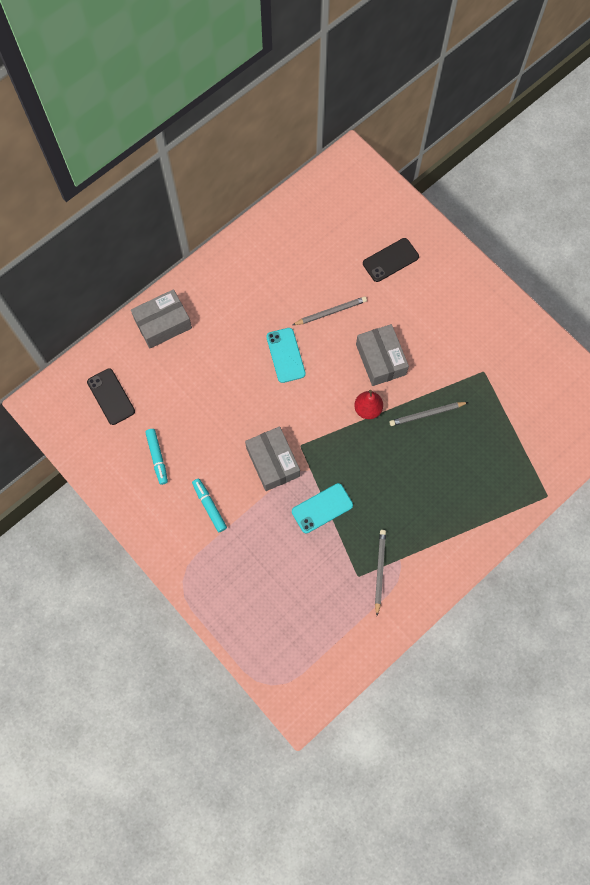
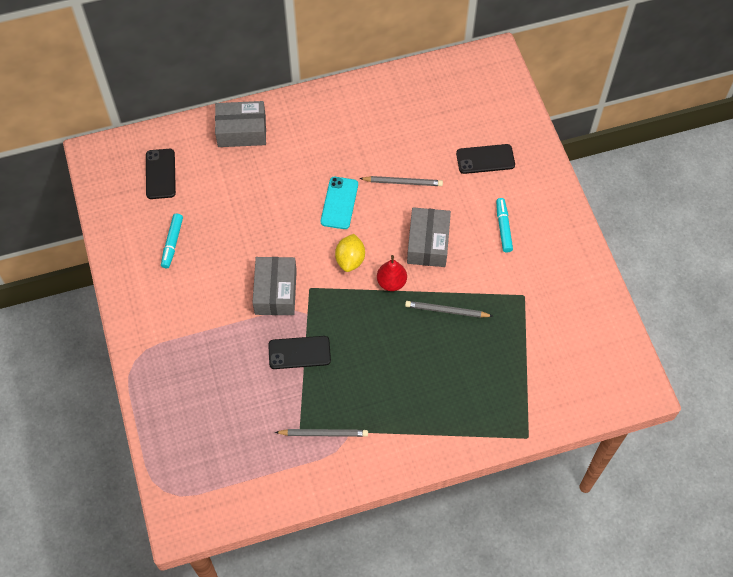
camera: 25 degrees right, 10 degrees down
(209, 506) = (195, 305): turquoise marker -> turquoise marker (503, 227)
(322, 404) = (350, 260): none -> yellow lemon
(322, 508) = (299, 353): turquoise phone -> black phone
(379, 571) = (323, 433): grey pencil -> grey pencil turned 60 degrees clockwise

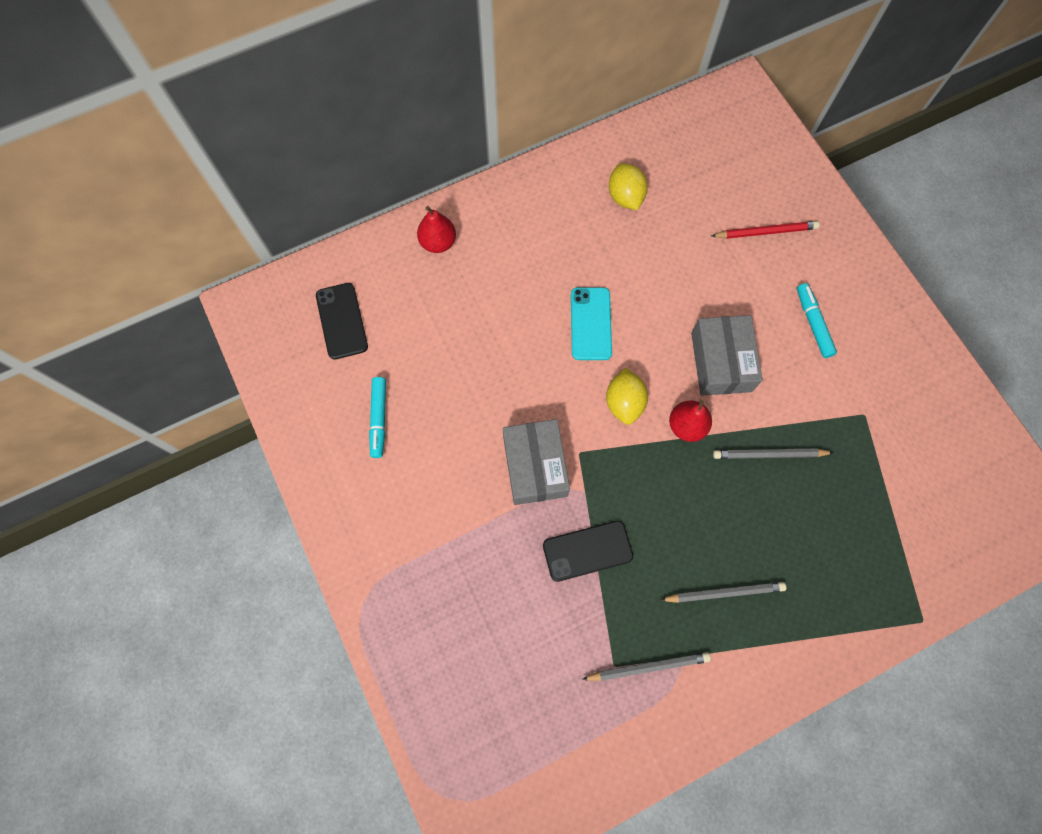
camera: 10 degrees left, 10 degrees up
(242, 131) = (438, 242): grey box -> red pear
(387, 120) = (625, 197): none -> yellow lemon
(402, 182) = (667, 281): grey pencil -> grey pencil (724, 593)
(485, 159) = (765, 232): black phone -> red pencil

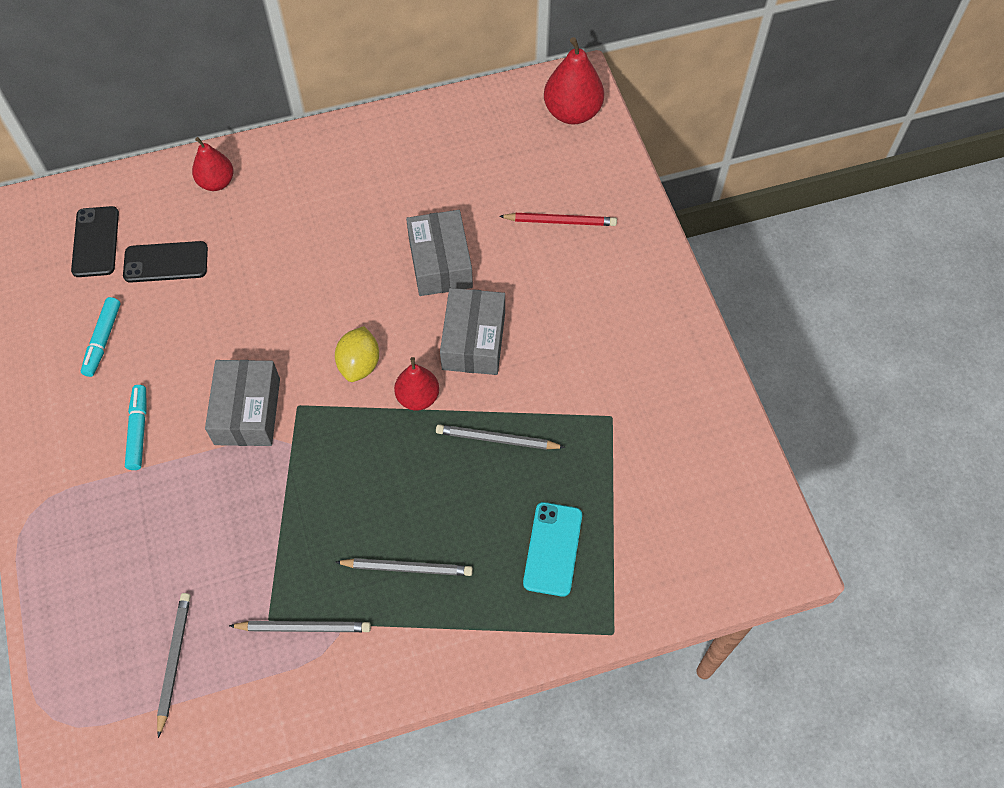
camera: 10 degrees right, 10 degrees down
(540, 721) = (174, 661): none -> grey pencil
(587, 551) = (276, 502): black phone -> black phone (166, 262)
(590, 324) = (348, 283): turquoise phone -> turquoise phone (552, 549)
(625, 197) = (422, 167): yellow lemon -> none
(668, 290) = (440, 263): none -> grey box
(746, 122) = (572, 112): none -> red pear
(813, 323) = (583, 318): turquoise marker -> turquoise marker (138, 430)

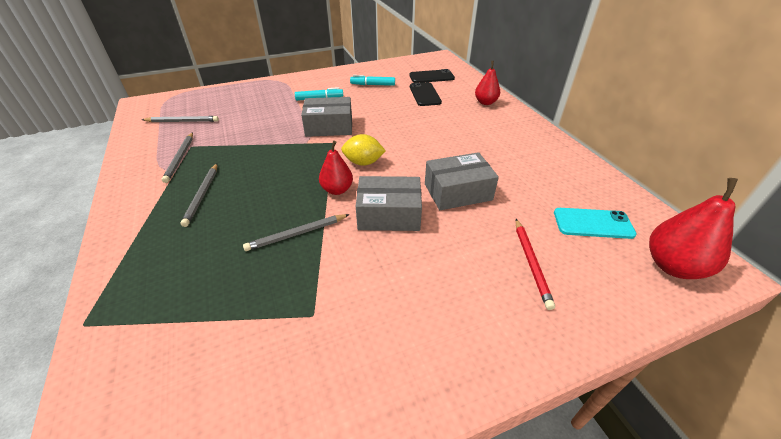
camera: 85 degrees right, 20 degrees down
(497, 439) = (297, 234): grey pencil -> grey pencil turned 120 degrees counterclockwise
(552, 549) = (186, 275): turquoise phone -> turquoise phone (593, 223)

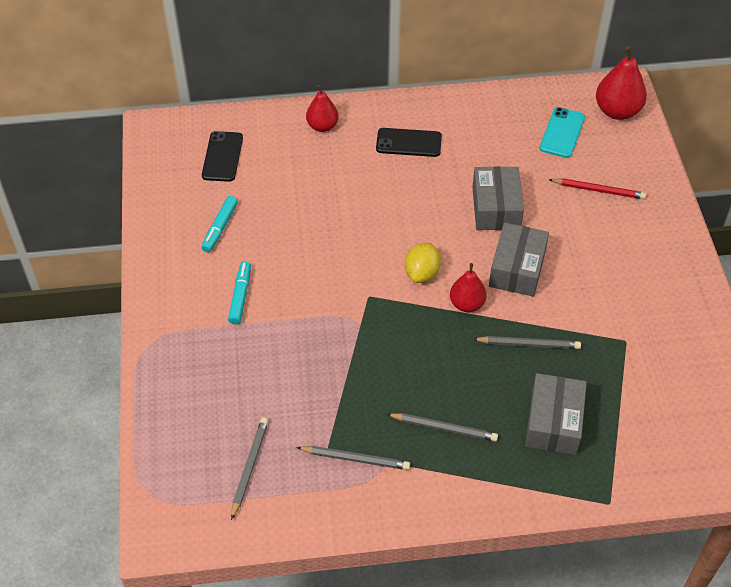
camera: 75 degrees left, 10 degrees up
(297, 234) = (528, 344): grey pencil -> grey pencil turned 75 degrees counterclockwise
(329, 127) = (328, 295): grey box -> grey box (553, 422)
(424, 94) = (276, 178): black phone -> black phone (408, 143)

